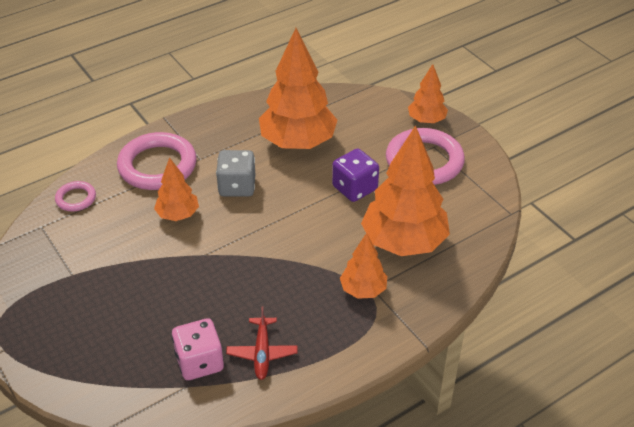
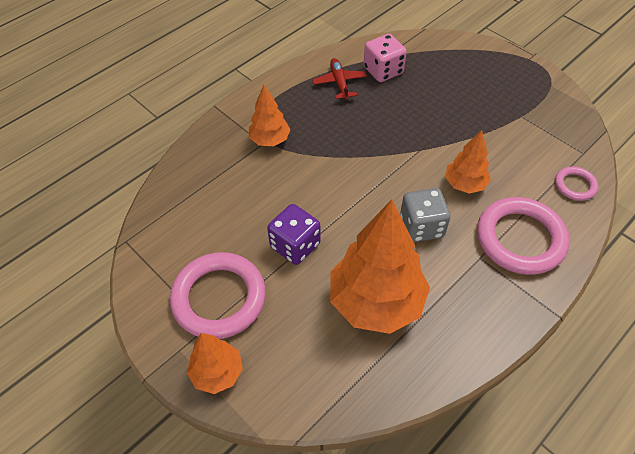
camera: 170 degrees right, 10 degrees up
(403, 242) = (237, 190): orange tree -> none

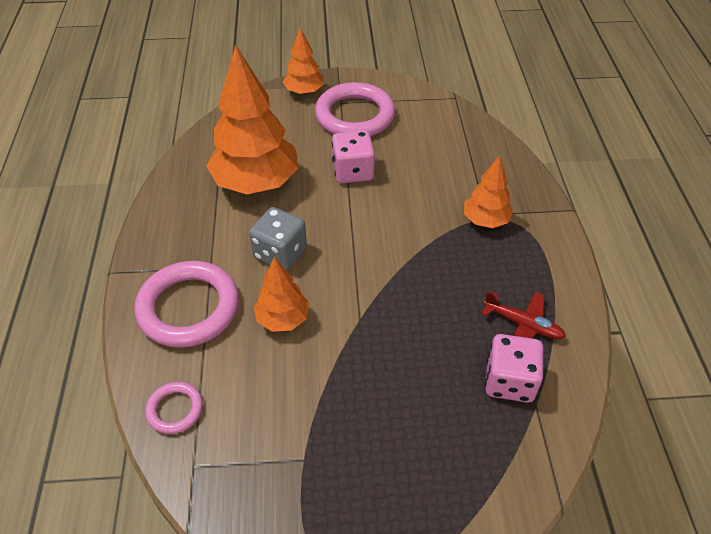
camera: 130 degrees right, 5 degrees down
(295, 245) = (353, 171): purple dice -> pink dice

